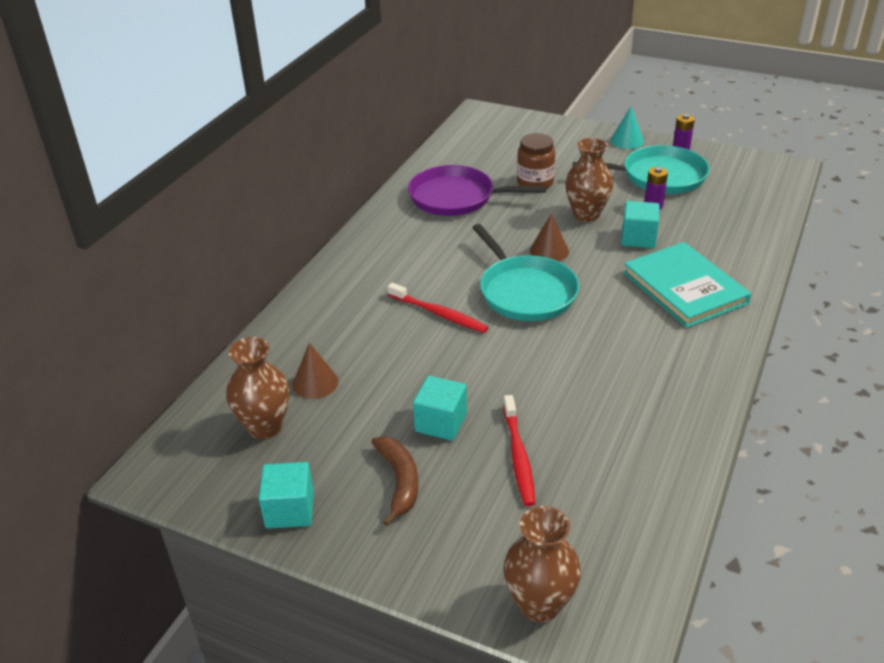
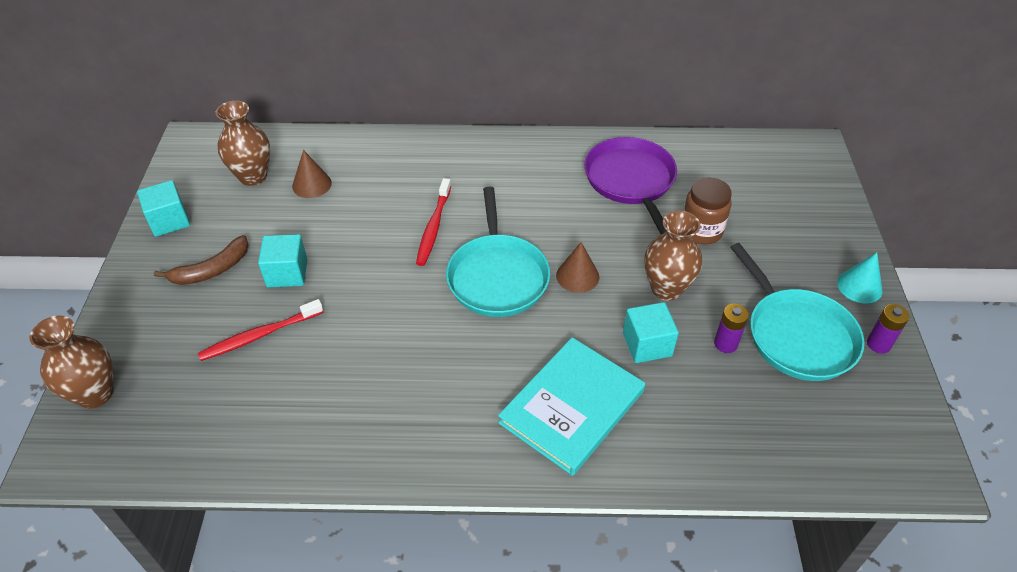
camera: 65 degrees right, 10 degrees up
(525, 291) = (497, 276): turquoise pan -> turquoise pan turned 45 degrees counterclockwise

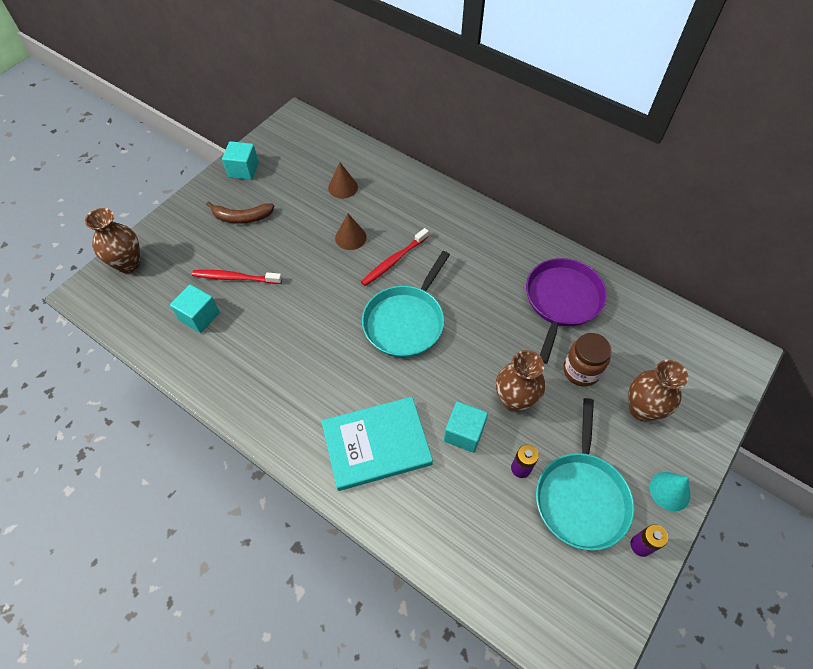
camera: 35 degrees right, 10 degrees up
(253, 176) = (312, 163): brown vase -> brown vase (642, 409)
(287, 273) = (281, 244): turquoise cube -> turquoise cube (199, 316)
(577, 276) = (459, 353): brown cone -> brown cone (350, 237)

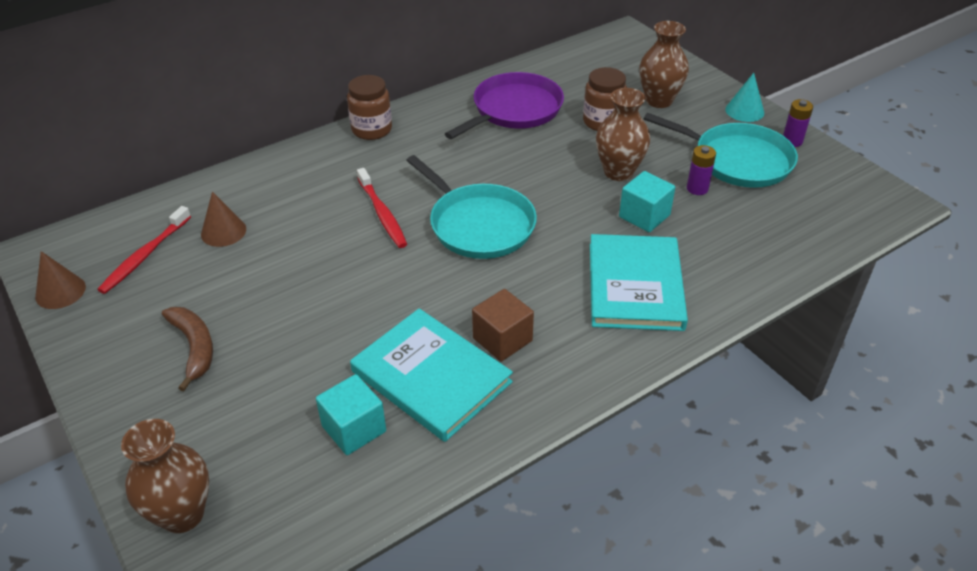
camera: 70 degrees left, 15 degrees down
(235, 278) = (307, 375): red toothbrush -> red toothbrush (144, 256)
(242, 217) = (194, 348): brown banana -> brown banana turned 45 degrees counterclockwise
(243, 170) = (96, 329): turquoise cube -> none
(249, 341) = (431, 377): none -> turquoise book
(293, 371) = (502, 339): none -> brown cube
(350, 237) = (317, 243): brown cone -> brown cone (60, 291)
(486, 220) = (372, 130): none -> brown jar
(562, 301) = (514, 110): purple pan -> purple pan turned 90 degrees clockwise

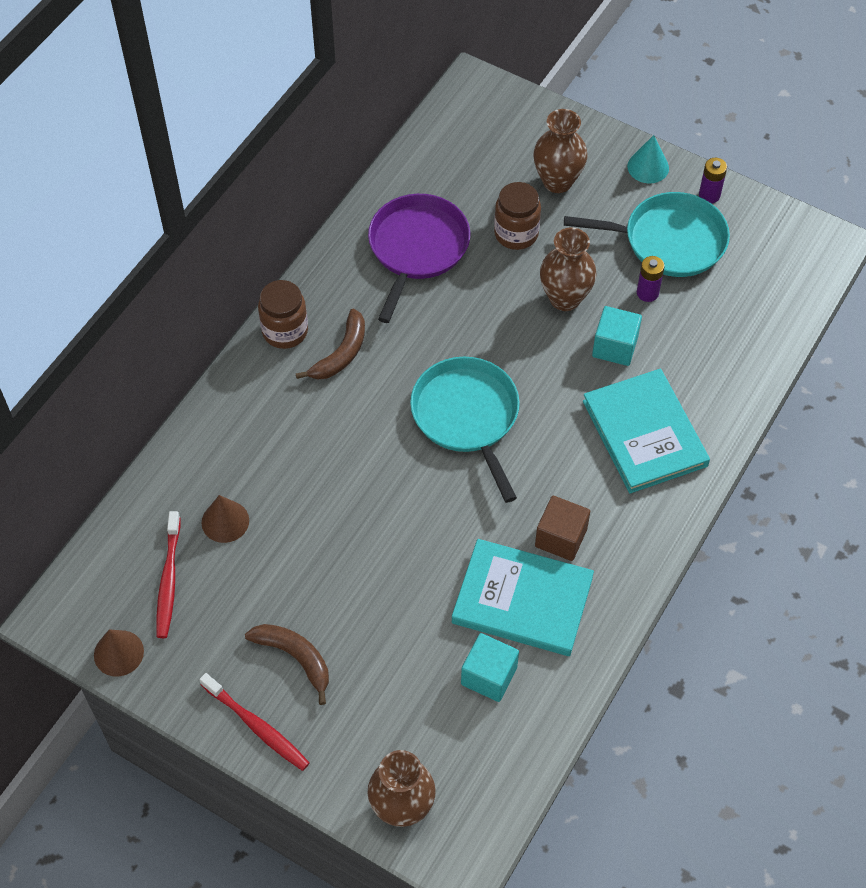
camera: 25 degrees left, 15 degrees up
(382, 214) = (368, 439): red toothbrush -> red toothbrush (257, 727)
(404, 155) = (341, 354): none -> brown banana
(478, 224) = (467, 416): turquoise pan -> turquoise pan turned 135 degrees counterclockwise

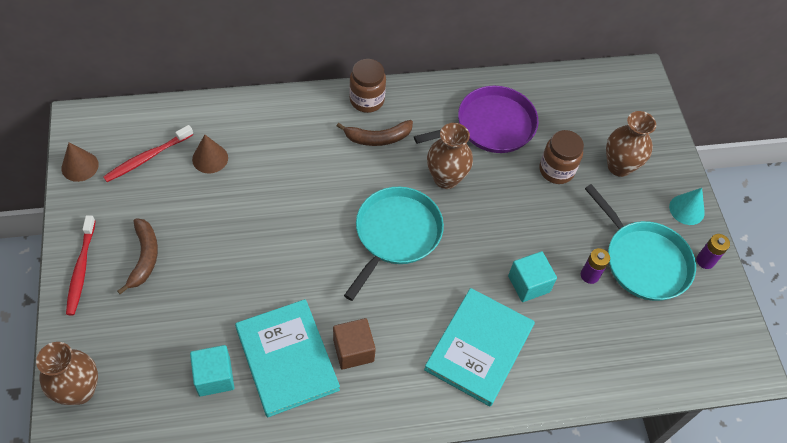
camera: 45 degrees right, 0 degrees up
(565, 298) = (536, 230): brown vase -> brown vase (446, 178)

